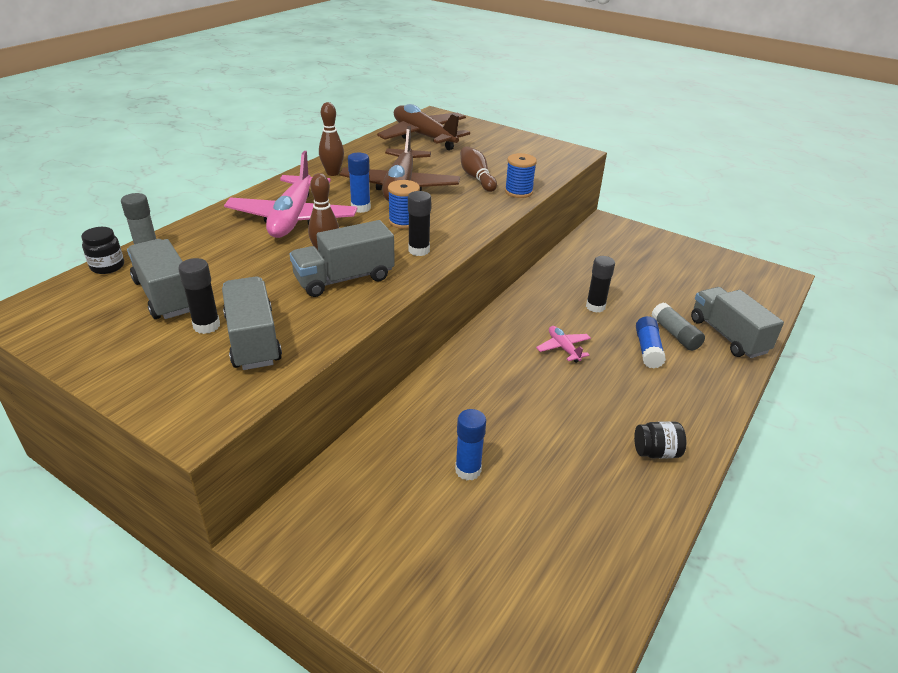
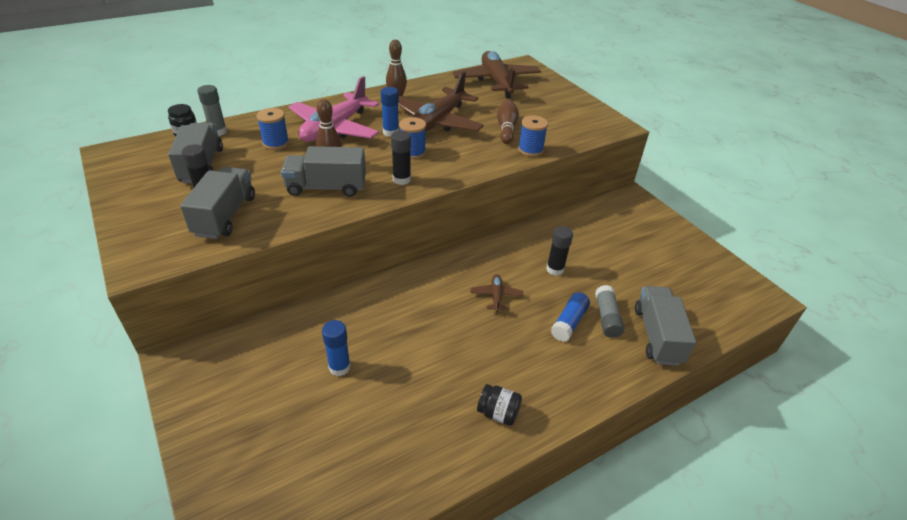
camera: 25 degrees right, 5 degrees up
(236, 249) = (276, 143): none -> blue spool
(563, 348) = (496, 296): pink plane -> brown plane

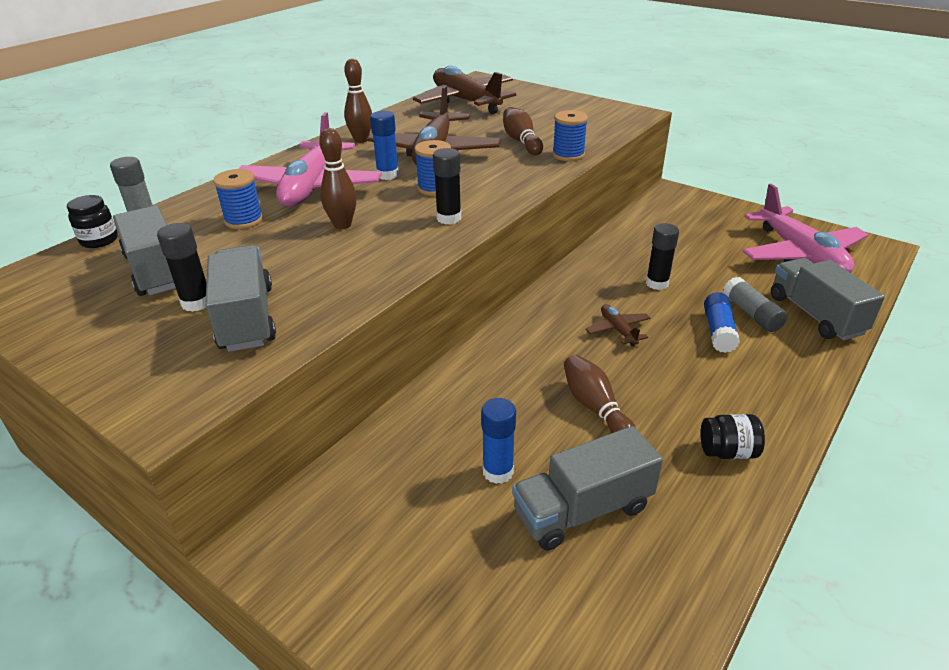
camera: 20 degrees left, 5 degrees down
(326, 187) = (360, 250): grey truck -> grey truck (582, 510)
(434, 347) = (595, 407): none -> brown bowling pin
(691, 281) = (800, 254): none -> pink plane

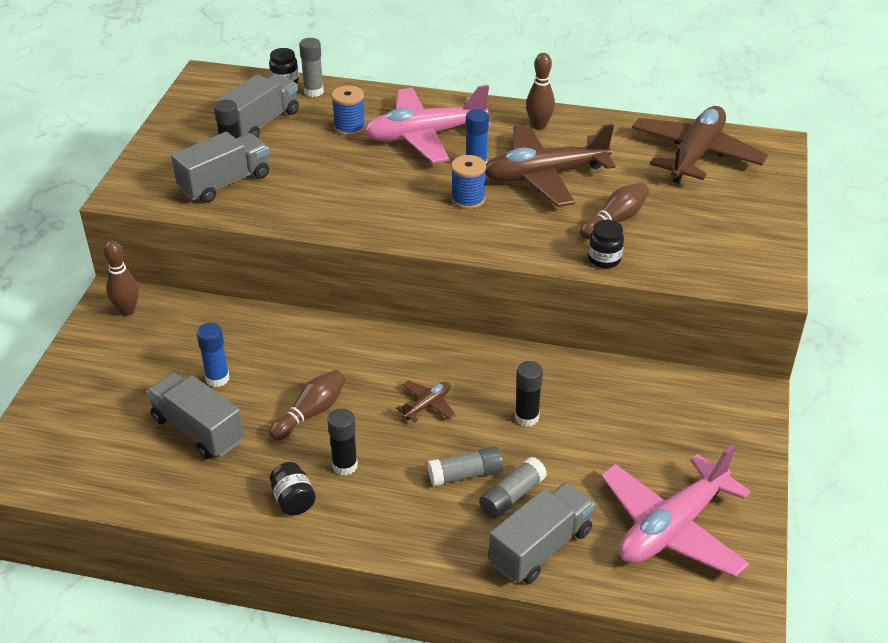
camera: 65 degrees right, 5 degrees up
(342, 225) = (371, 175): brown bowling pin -> brown bowling pin (127, 311)
(449, 218) = (416, 224): black glue stick -> black glue stick (345, 465)
(568, 155) = (604, 259): blue spool -> black jar
(718, 331) = (465, 474): blue glue stick -> grey glue stick

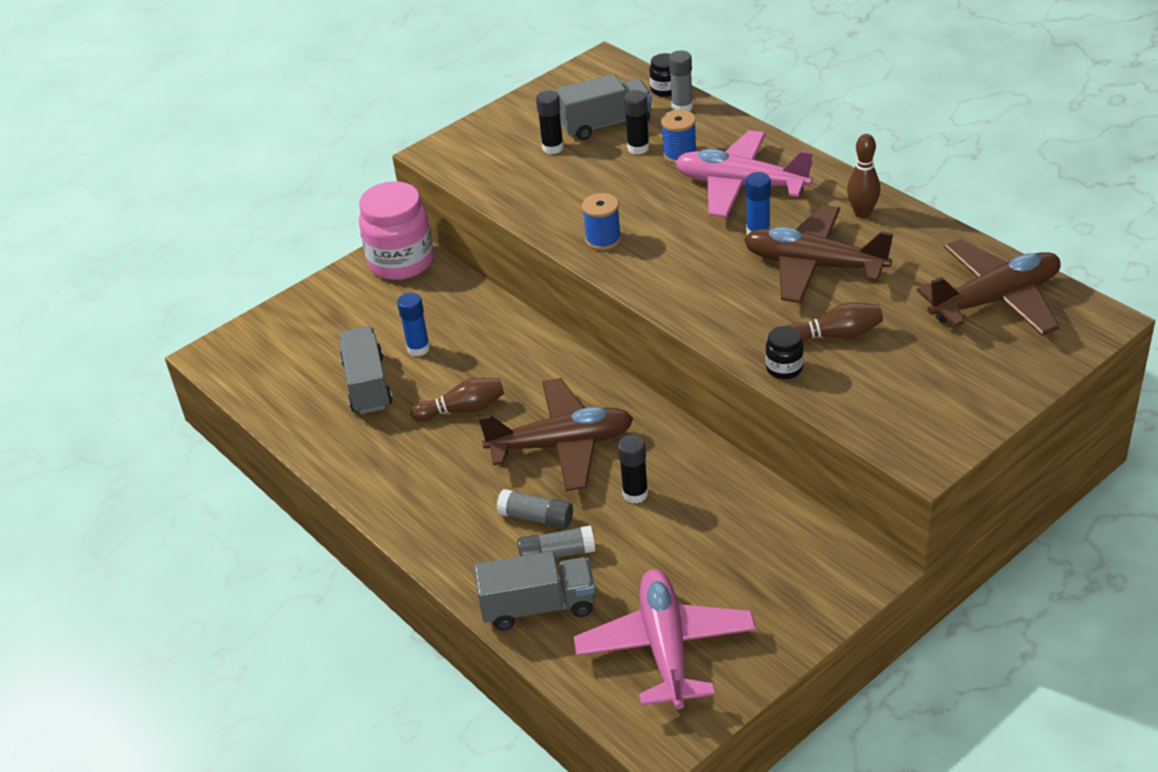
camera: 40 degrees right, 0 degrees up
(127, 311) = (401, 262): brown bowling pin -> pink jar
(225, 183) = (524, 171): grey truck -> none
(293, 500) = (386, 474): black jar -> none
(345, 465) = (449, 465): black glue stick -> black glue stick (638, 148)
(427, 405) = (562, 445): brown plane -> brown plane, size x2.28
(468, 199) = (717, 263): blue spool -> blue spool (603, 239)
(672, 527) = (666, 648): pink plane -> pink plane turned 90 degrees clockwise

